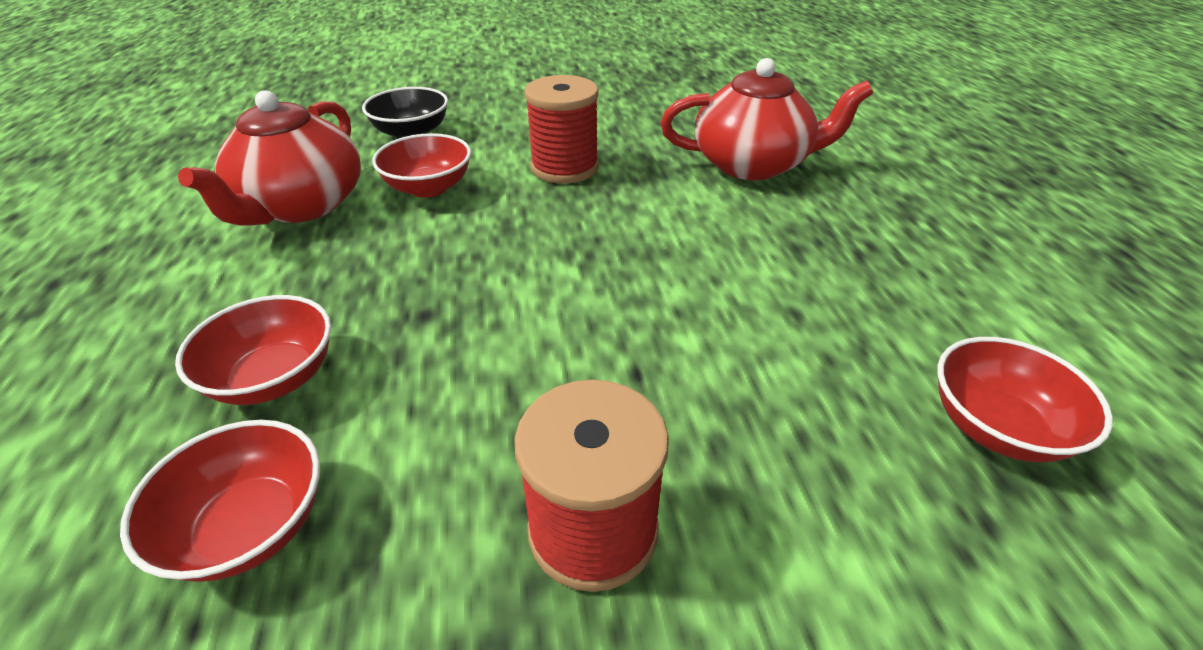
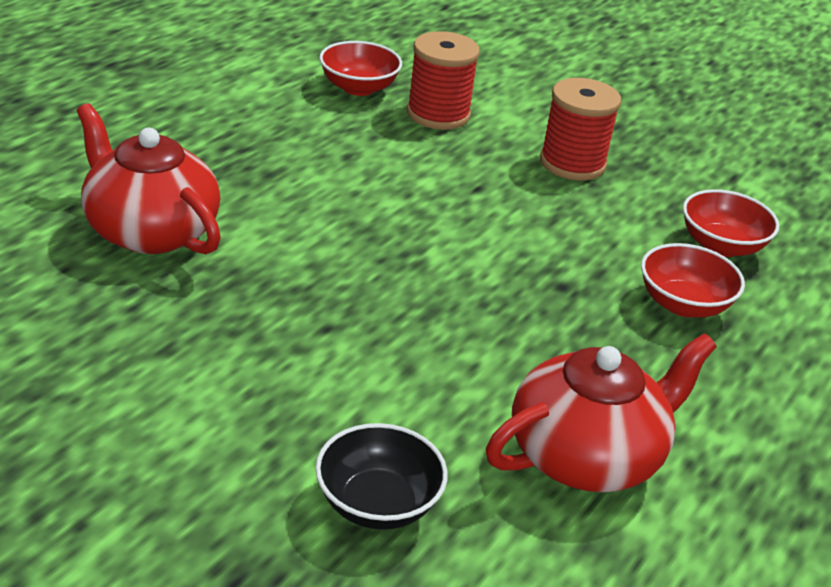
camera: 140 degrees left, 5 degrees down
(429, 188) = (449, 397): red bowl -> none
(564, 167) = (298, 335): red spool -> red spool (438, 114)

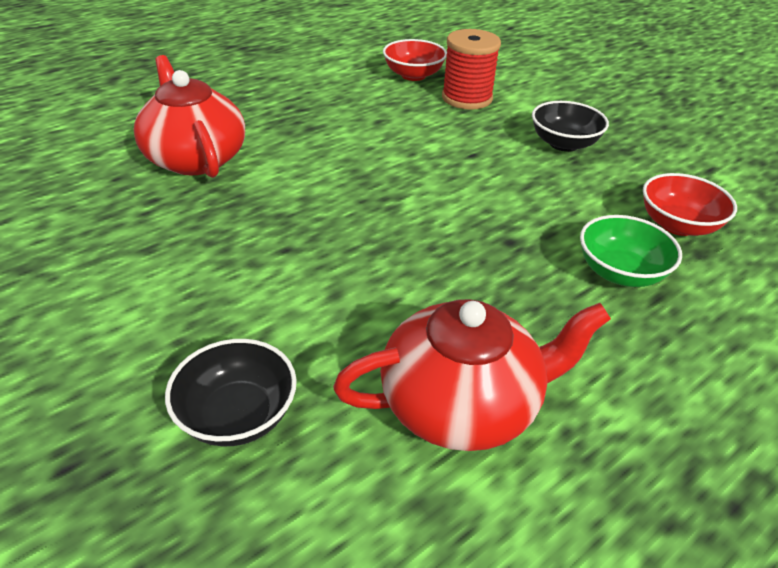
camera: 20 degrees right, 5 degrees up
(572, 163) = (564, 144): red spool -> black bowl
(683, 304) = (620, 272): red bowl -> green bowl

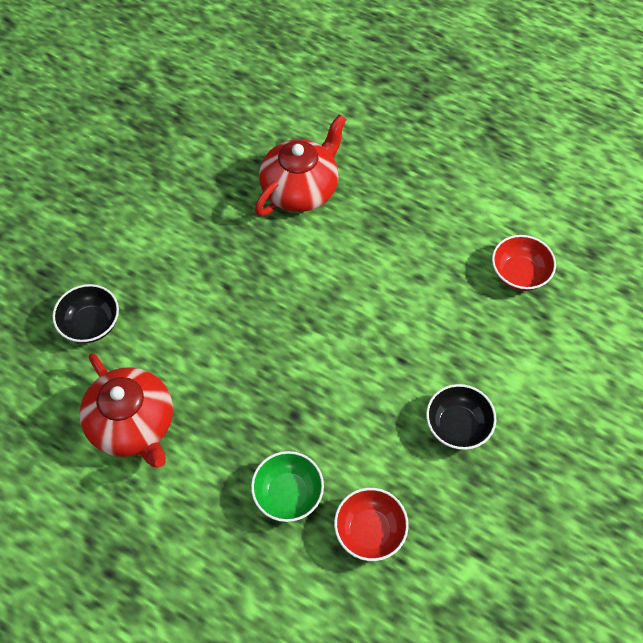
camera: 70 degrees right, 20 degrees up
(467, 98) = (499, 329): red spool -> none

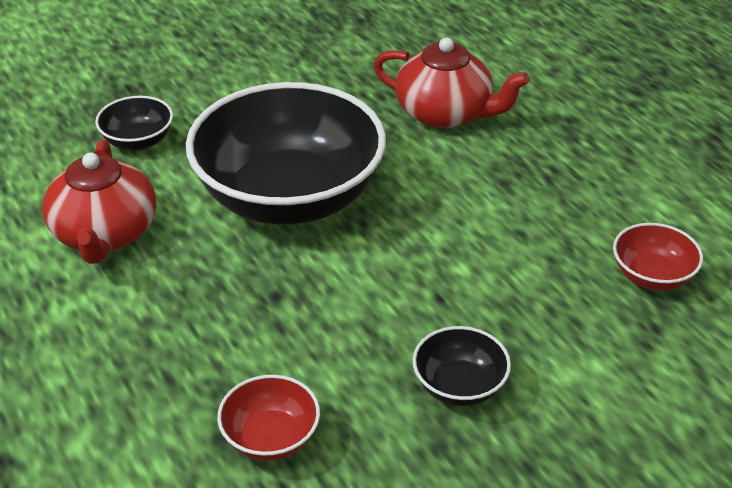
camera: 30 degrees right, 20 degrees down
(243, 323) = (289, 197): none -> black bowl
(288, 494) = (209, 361): green bowl -> none
(301, 189) = (445, 113): red teapot -> red teapot turned 45 degrees clockwise

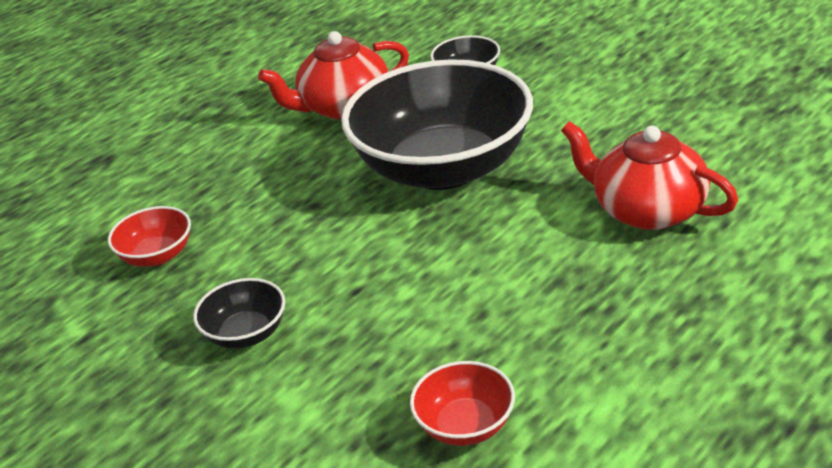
camera: 75 degrees right, 5 degrees down
(445, 113) = (647, 210): red teapot -> red teapot turned 120 degrees clockwise

